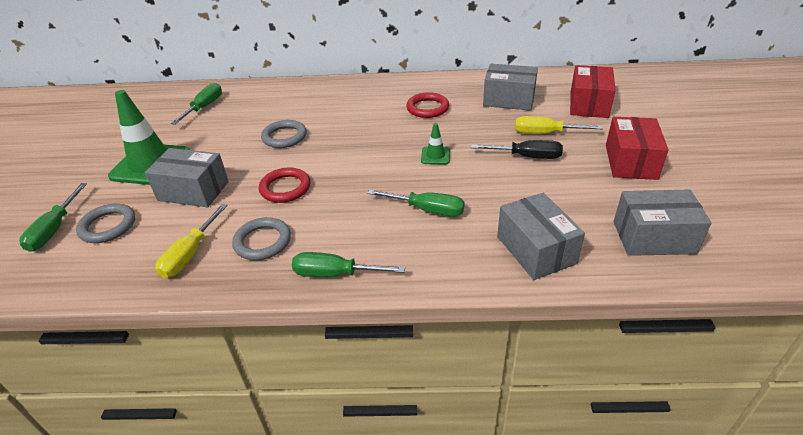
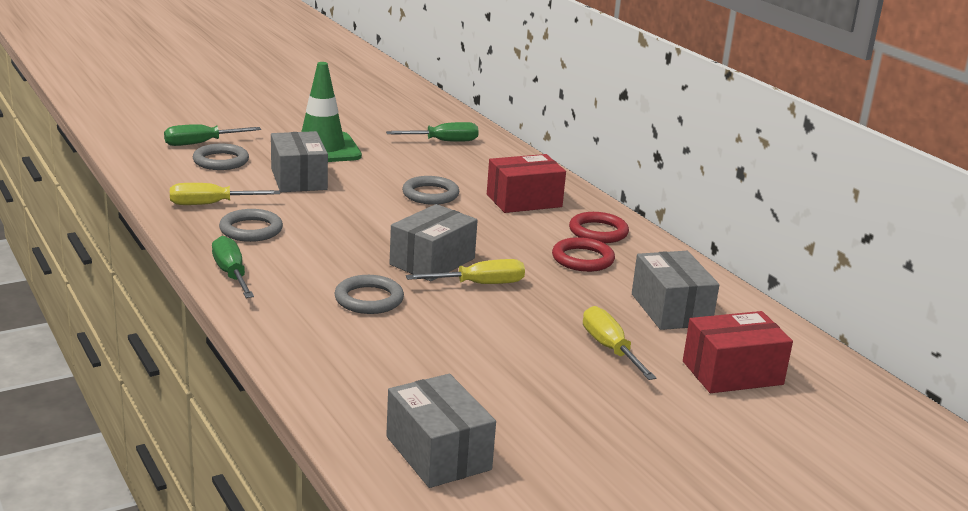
camera: 55 degrees right, 15 degrees down
(285, 188) = (341, 218): red ring -> red ring (598, 232)
(427, 210) = (369, 299): green screwdriver -> grey ring
(435, 156) = (479, 284): green traffic cone -> yellow screwdriver
(526, 157) = (537, 343): black screwdriver -> none
(535, 250) = (350, 375): grey box -> grey box (432, 261)
(630, 162) = (603, 422): red box -> red box (524, 201)

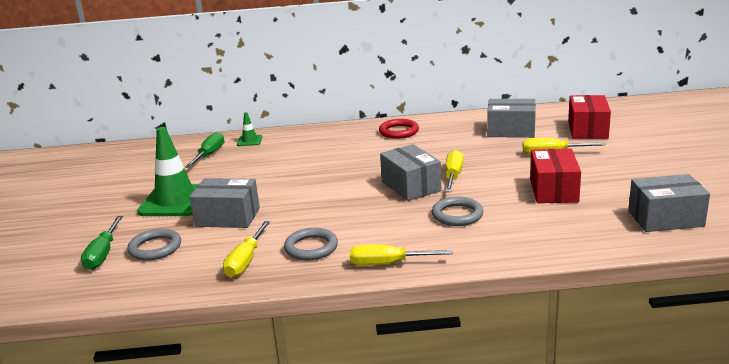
camera: 60 degrees left, 0 degrees up
(231, 274) = (388, 264): green screwdriver -> yellow screwdriver
(430, 194) = (301, 172): grey ring -> none
(497, 153) = (249, 141): none -> green traffic cone
(524, 201) = (336, 144): red box -> red box (553, 190)
(582, 259) = (434, 142): red ring -> none

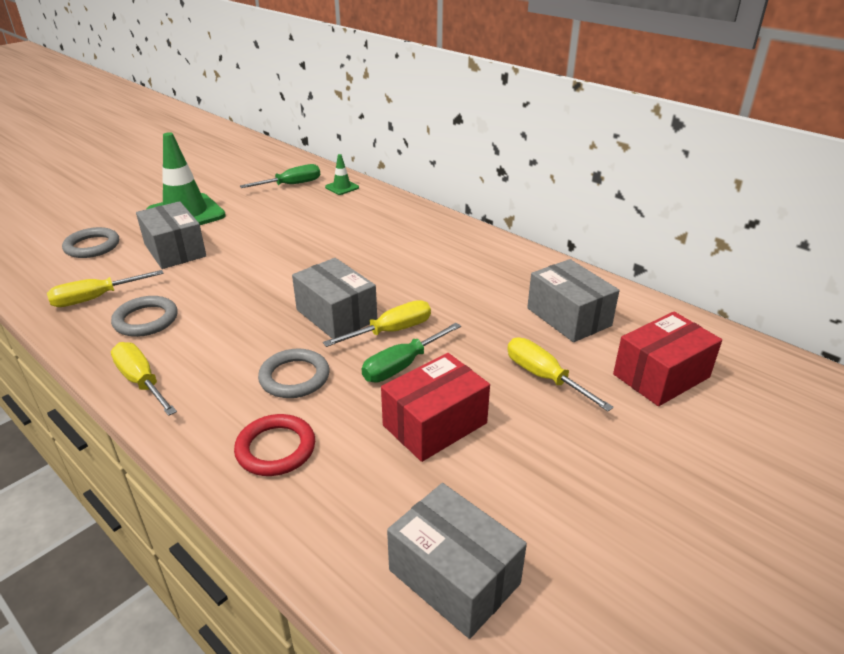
camera: 45 degrees right, 10 degrees up
(103, 254) = (67, 230): green screwdriver -> green screwdriver (402, 365)
(399, 131) = (464, 248): red ring -> red ring (276, 449)
(411, 186) = (336, 315): grey box -> grey box turned 60 degrees counterclockwise

